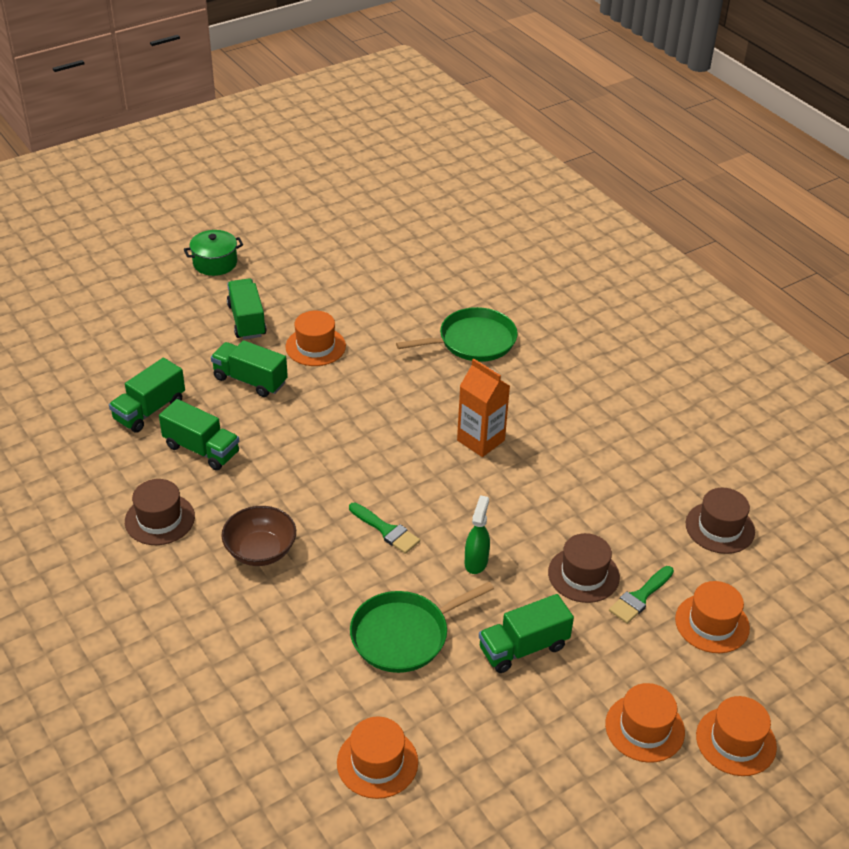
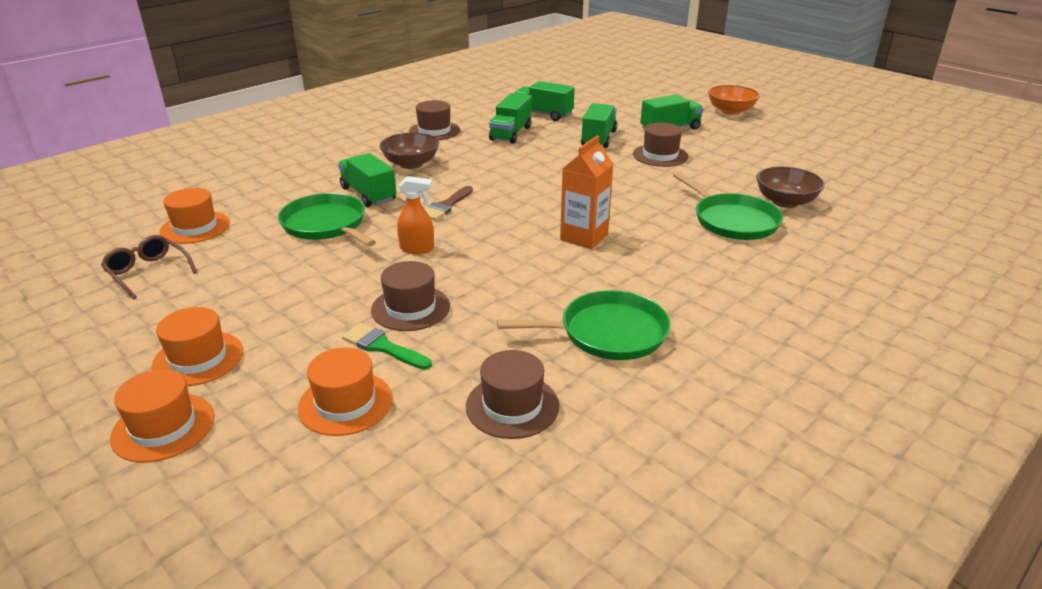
camera: 80 degrees right, 10 degrees down
(215, 263) = (730, 111): green pot -> orange bowl
(315, 346) = (660, 155): orange hat -> brown hat
(386, 530) = (446, 206): green brush -> brown brush
(446, 299) = (785, 202): none -> brown bowl
(476, 562) = (417, 249): green spray bottle -> orange spray bottle
(478, 794) = (148, 272): none -> brown glasses
(523, 648) = (310, 281): green truck -> green truck (368, 194)
(635, 459) = (607, 333): none -> green pan

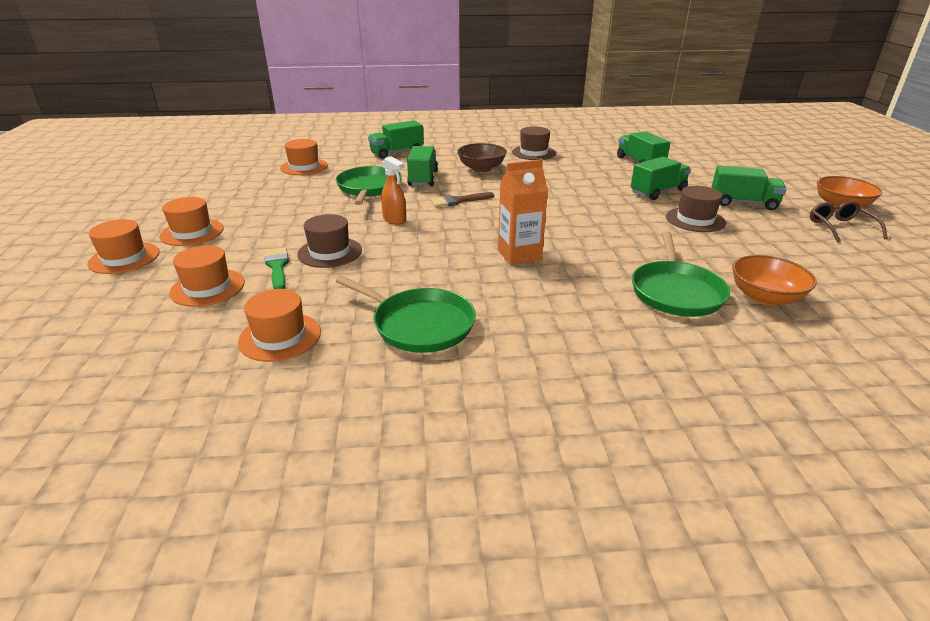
camera: 40 degrees right, 0 degrees up
(148, 272) = (246, 182): brown glasses -> brown glasses (840, 227)
(511, 133) = (588, 169): green truck -> green truck (397, 152)
(512, 406) = (280, 337): brown hat -> orange hat
(785, 202) = (765, 297): brown bowl -> orange bowl

